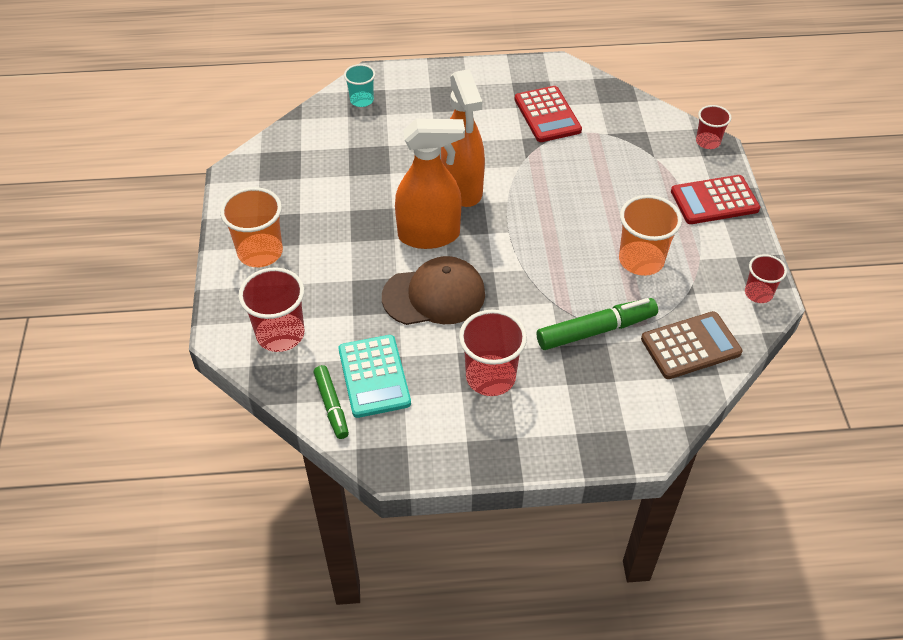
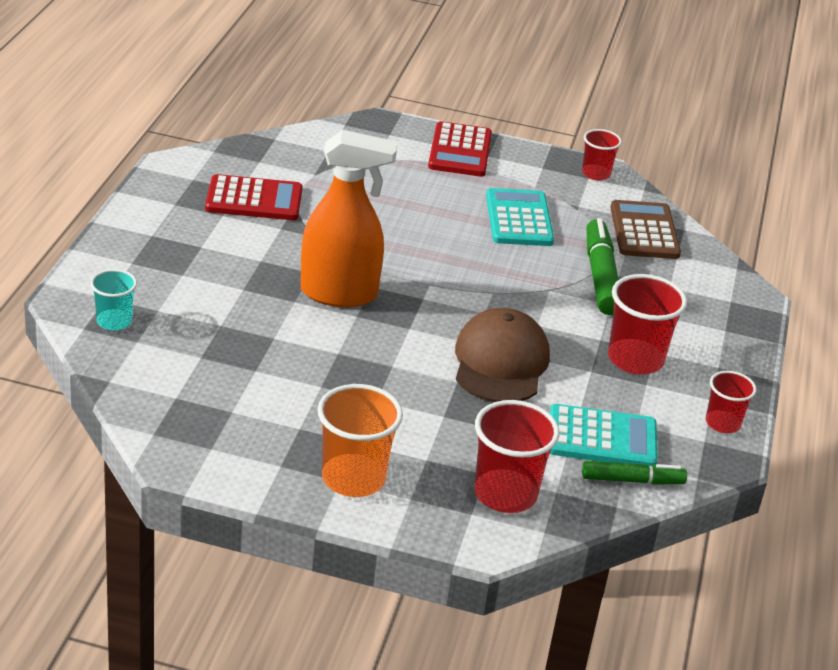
camera: 75 degrees left, 15 degrees down
(429, 235) = (403, 339): orange spray bottle -> none
(641, 260) = (519, 219): orange cup -> turquoise calculator
(708, 142) = (372, 123): red cup -> red cup (722, 423)

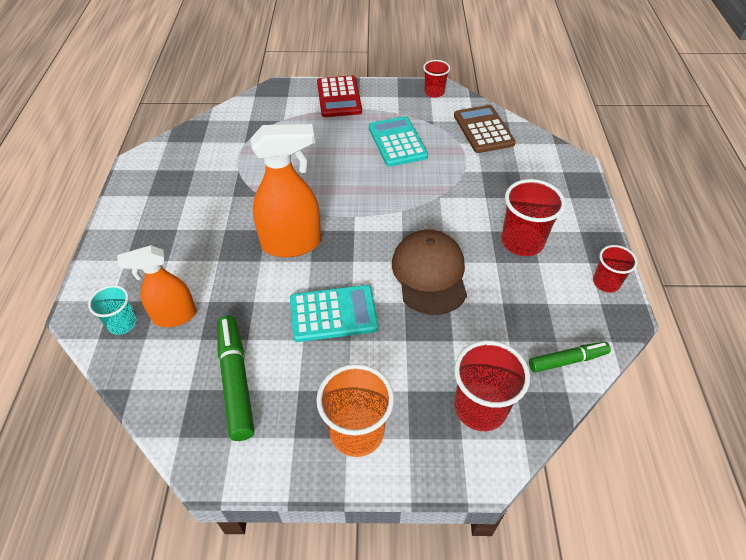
camera: 10 degrees left, 15 degrees up
(176, 329) = (174, 316): none -> orange spray bottle
(254, 199) = (206, 176): red calculator -> none
(600, 276) = (470, 175): green marker -> green marker (236, 381)
(602, 438) = (529, 325): turquoise calculator -> turquoise calculator (333, 314)

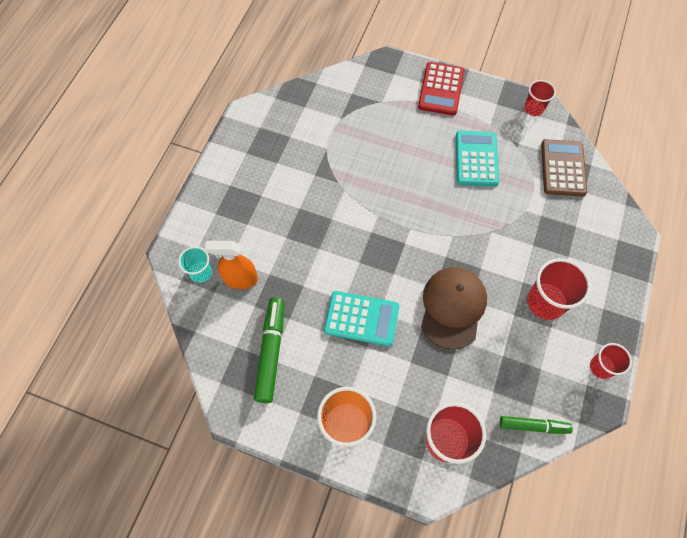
camera: 20 degrees right, 15 degrees up
(292, 244) = (349, 240): orange spray bottle -> none

